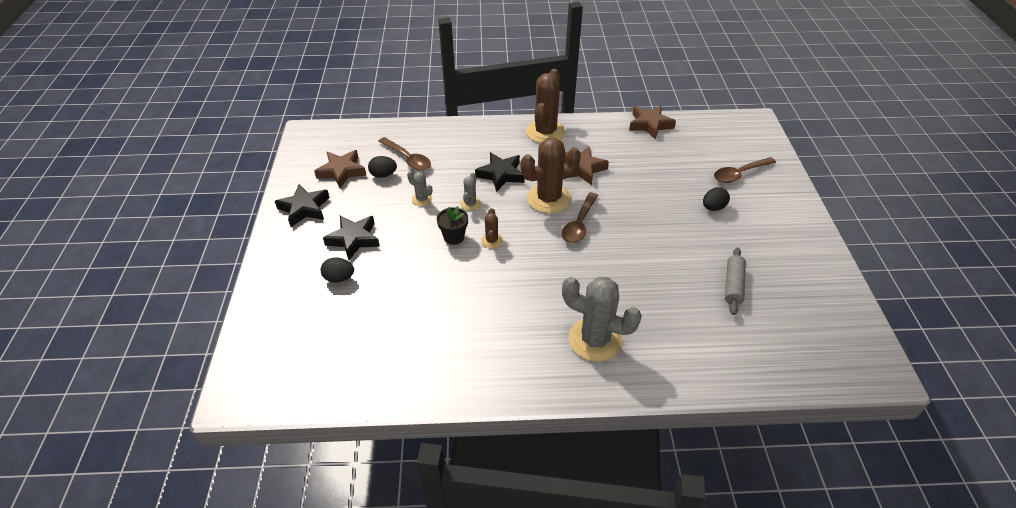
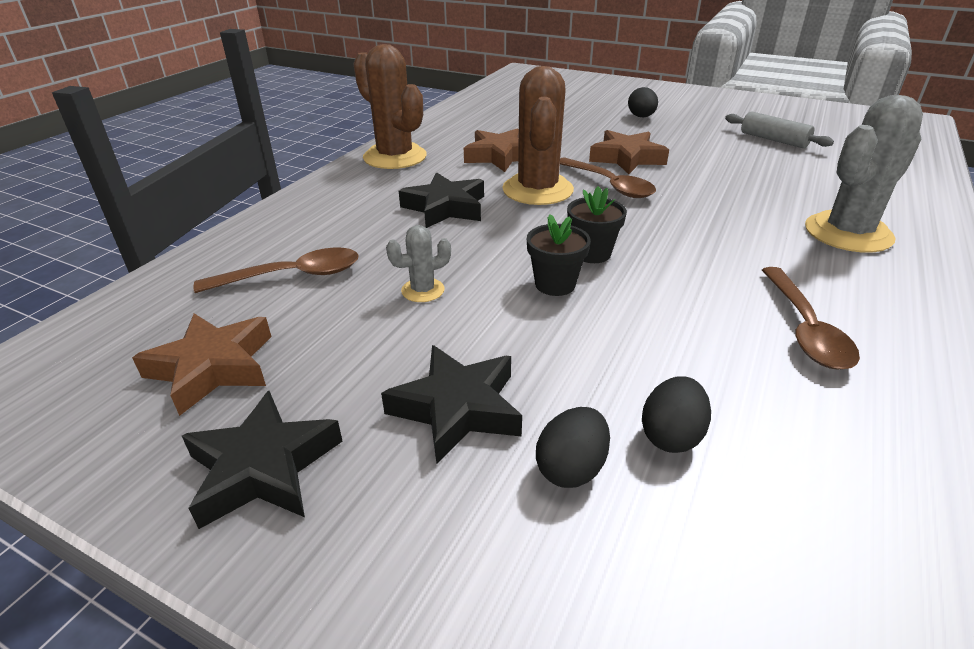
camera: 60 degrees left, 10 degrees down
(383, 175) = (300, 315): black egg -> black egg (671, 435)
(470, 204) = (486, 248): grey cactus -> none
(491, 240) = (592, 253): brown cactus -> black flower pot
(650, 125) = (466, 106): brown star -> brown star (626, 158)
(739, 174) = (598, 95): brown spoon -> brown spoon (805, 329)

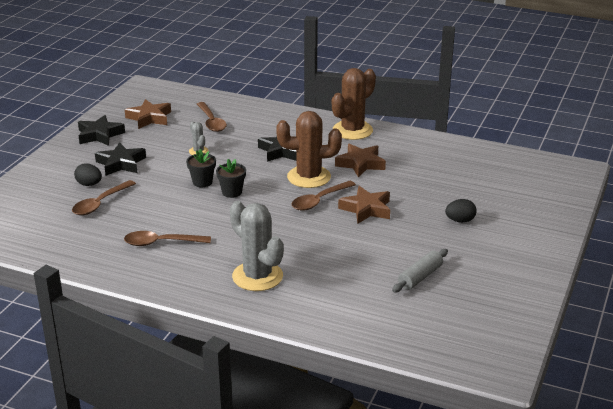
camera: 85 degrees right, 5 degrees down
(671, 435) = (100, 203): black egg -> brown spoon

